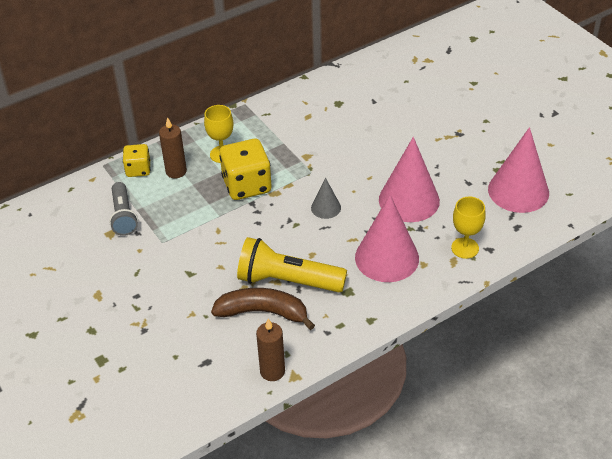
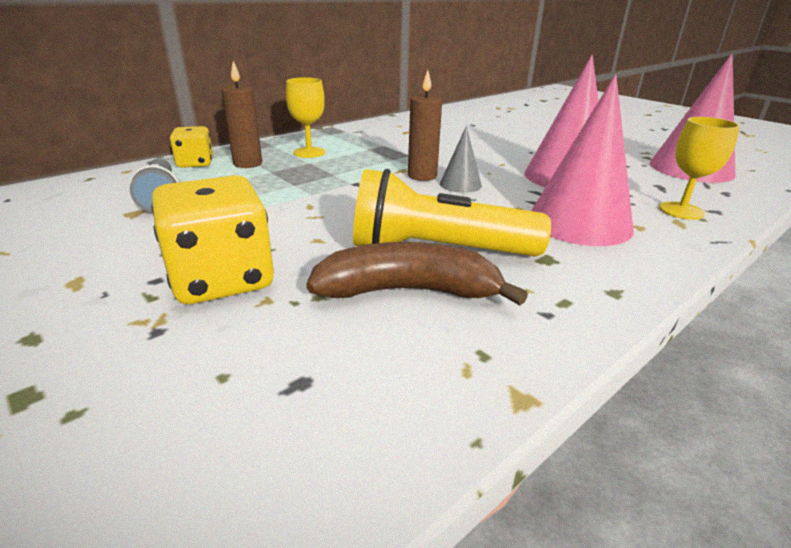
camera: 10 degrees left, 15 degrees down
(247, 185) = (345, 171): yellow dice -> yellow dice (222, 279)
(272, 371) = (465, 392): brown candle -> brown candle (422, 176)

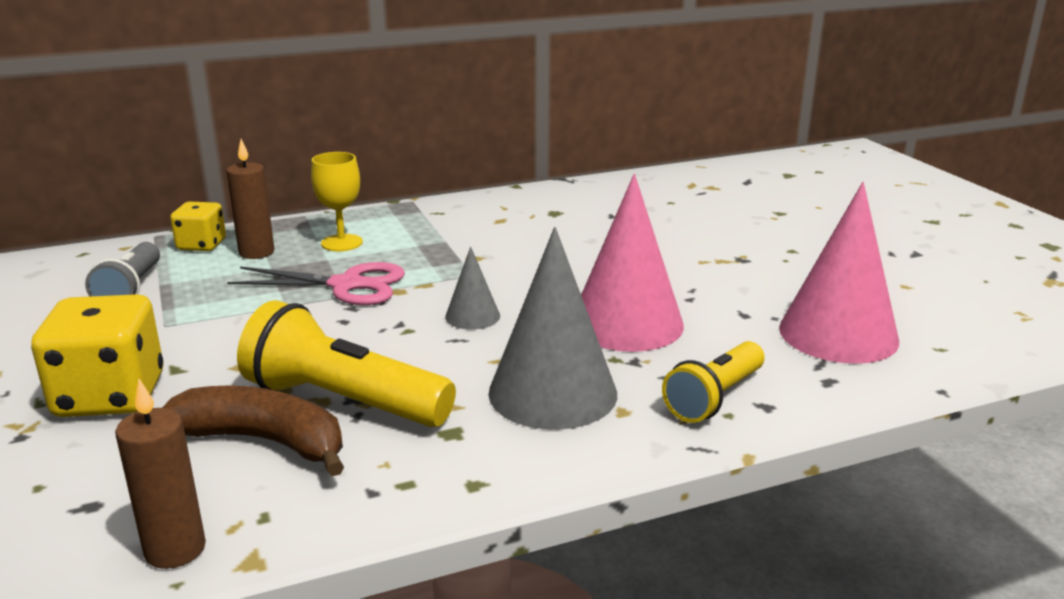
camera: 20 degrees right, 5 degrees down
(344, 176) = (346, 285): none -> pink scissors
(422, 176) = (439, 297): brown candle -> brown candle (175, 549)
(579, 222) = (552, 393): pink cone -> grey cone
(681, 211) = (714, 398): yellow goblet -> yellow flashlight

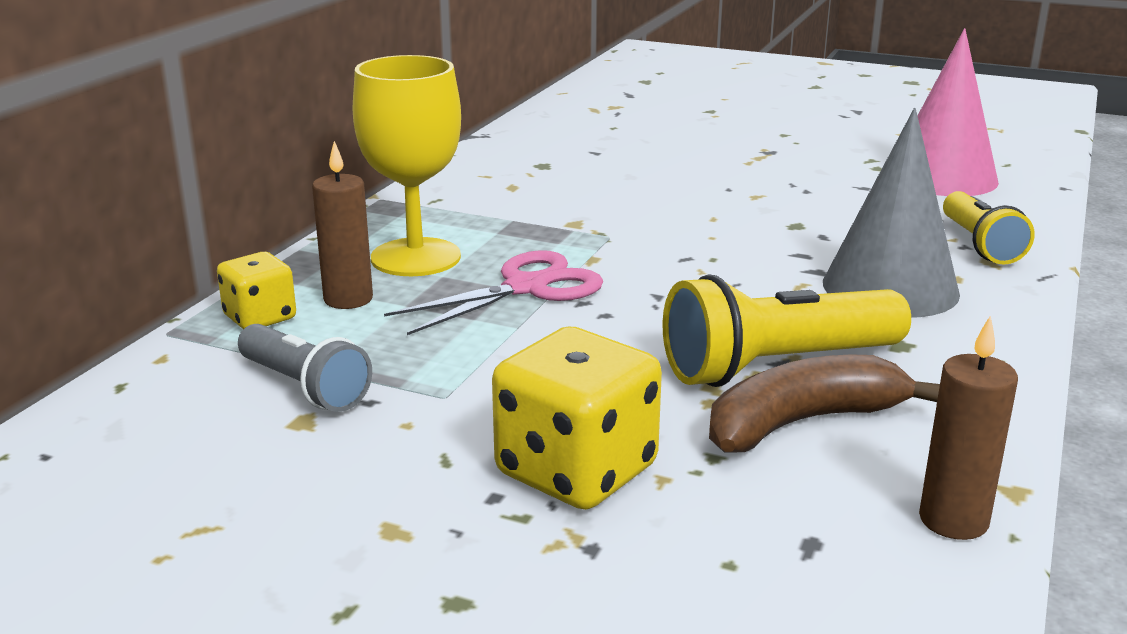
camera: 45 degrees left, 0 degrees up
(341, 243) = (415, 257): yellow goblet -> yellow goblet, size x1.65
(472, 316) = (698, 265): grey cone -> none
(626, 323) = (813, 223): pink cone -> none

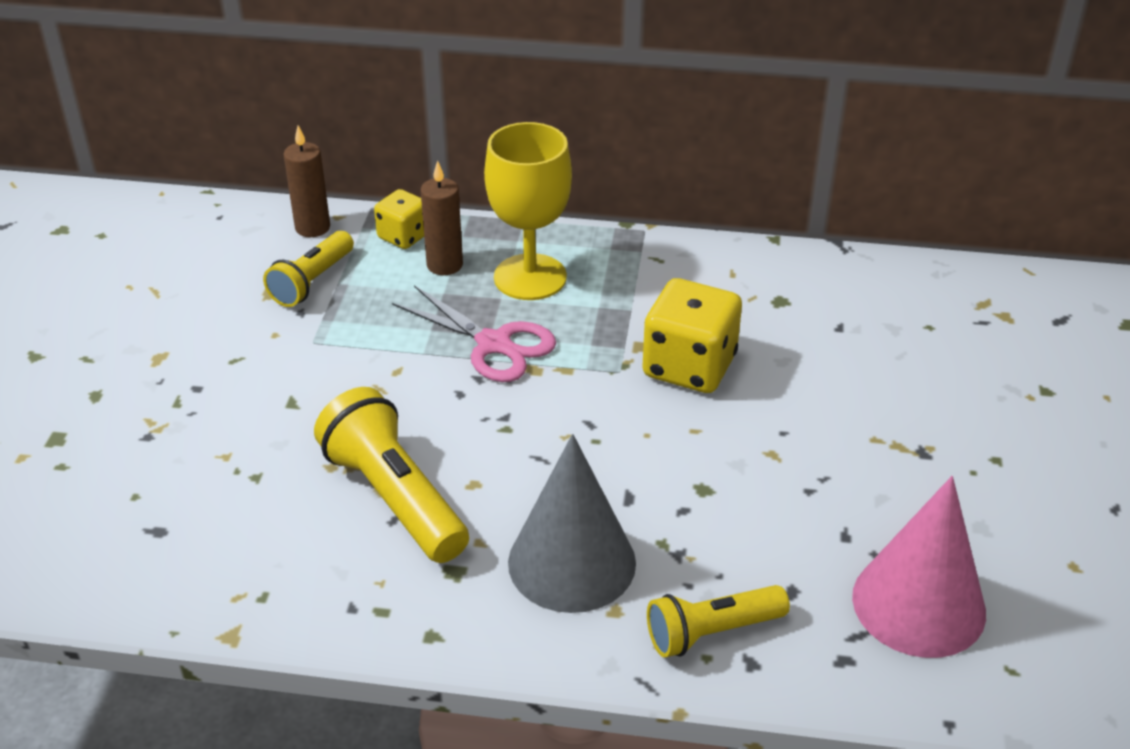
camera: 75 degrees right, 15 degrees up
(305, 387) = (312, 282): grey flashlight -> yellow flashlight
(576, 471) = (228, 416): yellow dice -> yellow dice (689, 366)
(802, 423) = (308, 517): brown banana -> none
(953, 520) = (189, 600): brown candle -> brown candle (312, 228)

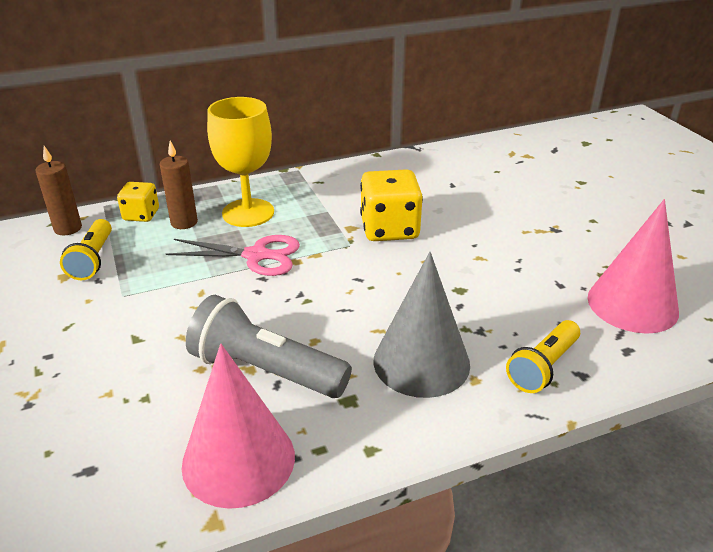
camera: 30 degrees left, 5 degrees down
(296, 584) = (238, 460): none -> pink cone
(394, 498) = (265, 370): yellow flashlight -> grey flashlight

